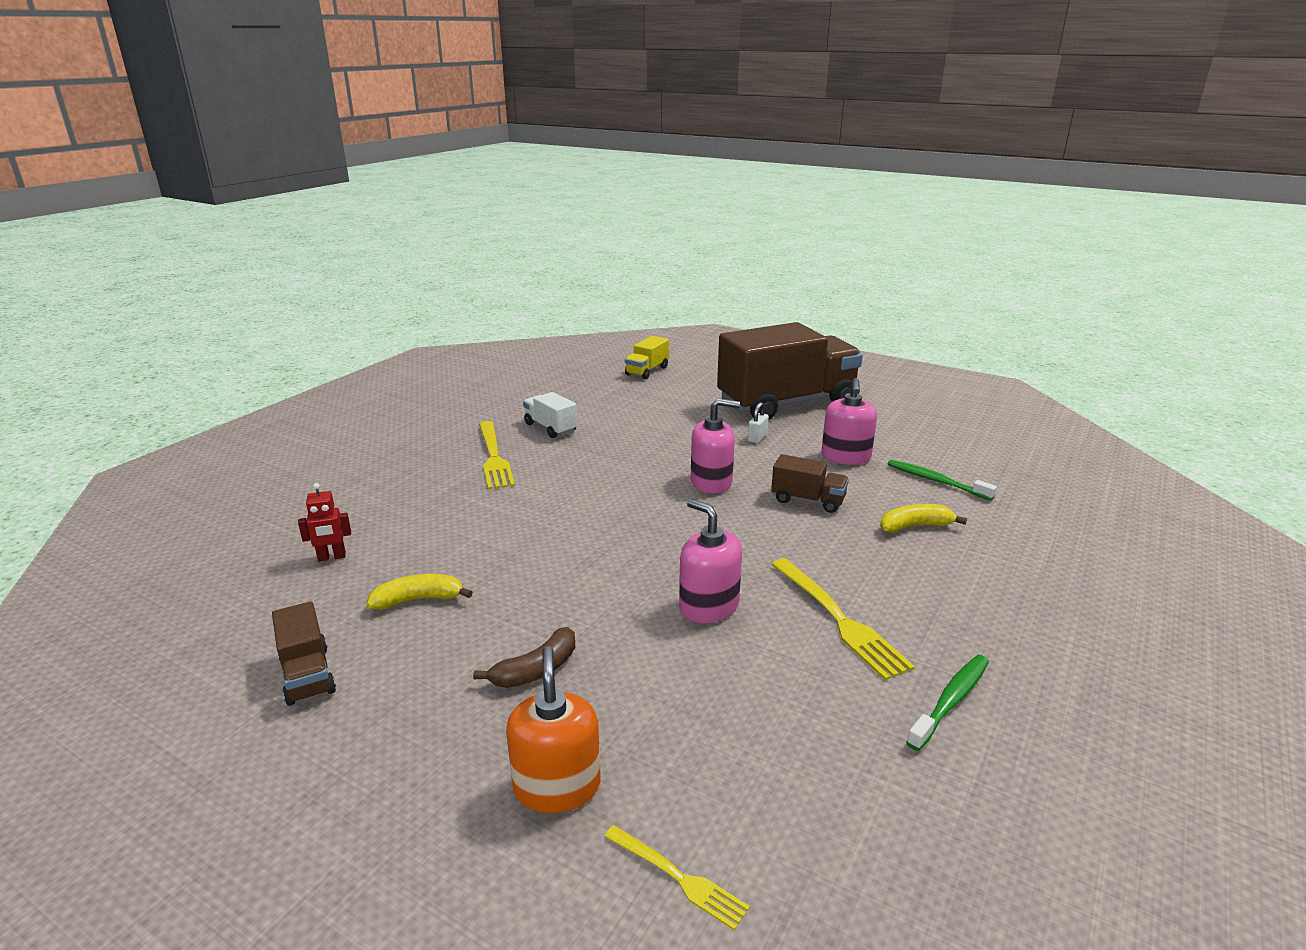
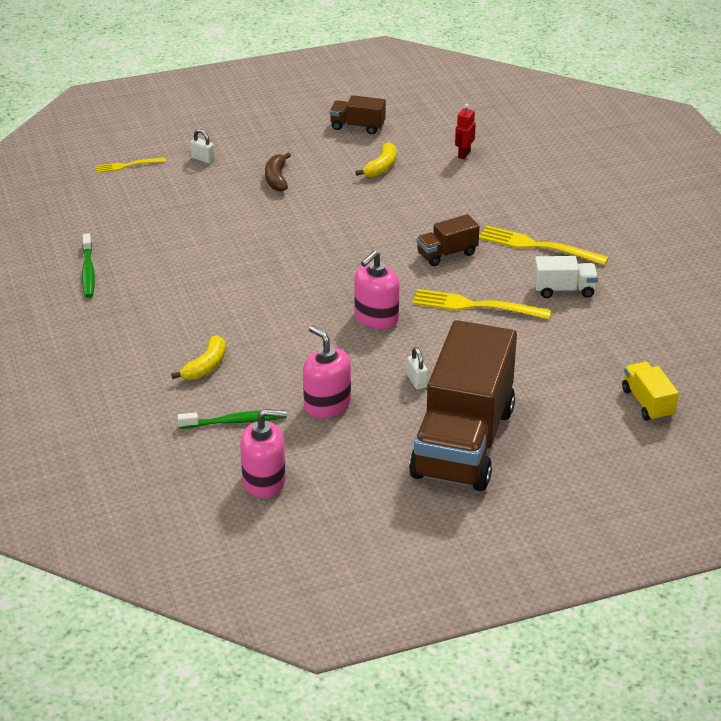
camera: 130 degrees right, 10 degrees up
(557, 786) = (203, 159): orange soap dispenser -> white padlock
(708, 606) = (250, 245): pink soap dispenser -> pink soap dispenser (264, 481)
(808, 500) = (296, 344): brown truck -> brown truck (447, 254)
(840, 620) = (178, 277): yellow fork -> yellow fork (475, 306)

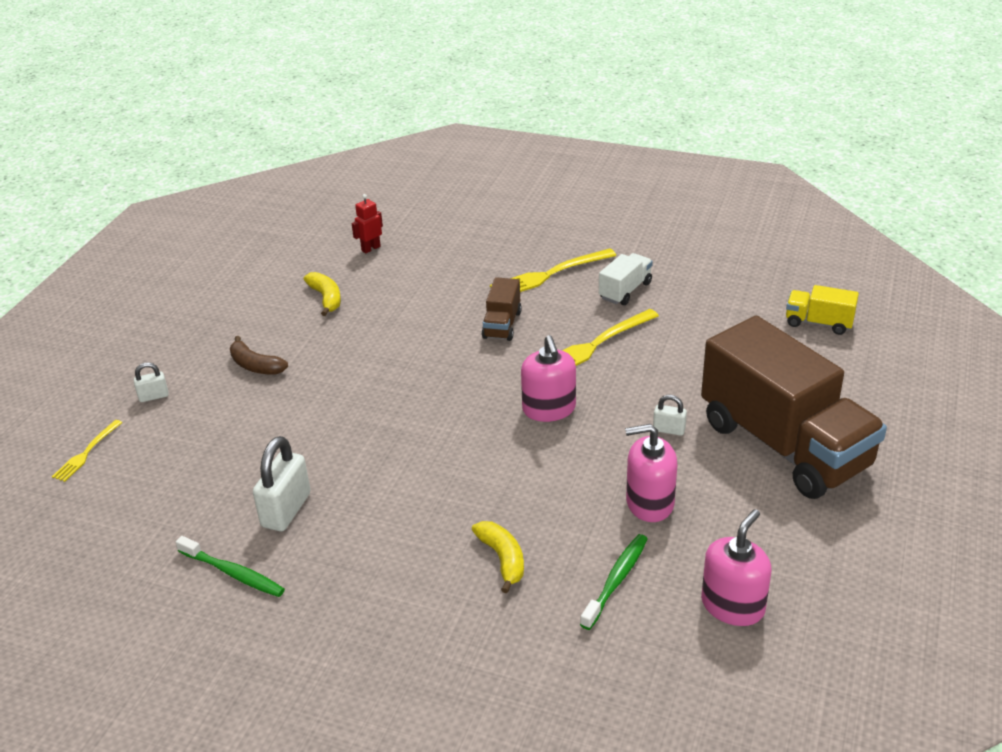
camera: 50 degrees left, 0 degrees up
(159, 262) = (286, 510): none -> white padlock
(357, 126) = (245, 282): brown truck -> none
(464, 154) = (370, 248): red robot -> red robot turned 75 degrees clockwise

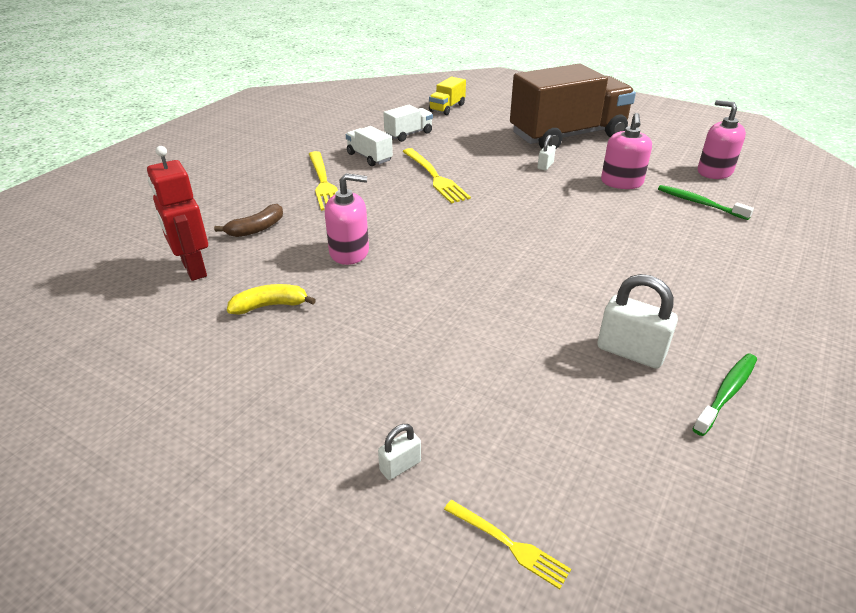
camera: 80 degrees left, 0 degrees up
(153, 396) = (400, 466): white padlock -> white padlock turned 60 degrees clockwise
(255, 366) = (374, 366): brown banana -> brown banana (256, 229)
(370, 248) = (193, 269): red robot -> red robot, size x1.83
(502, 325) = (384, 211): brown truck -> none
(502, 559) = (684, 242): yellow banana -> none
(549, 409) = (509, 204): pink soap dispenser -> pink soap dispenser (349, 252)
(707, 306) = (408, 134): none -> white truck

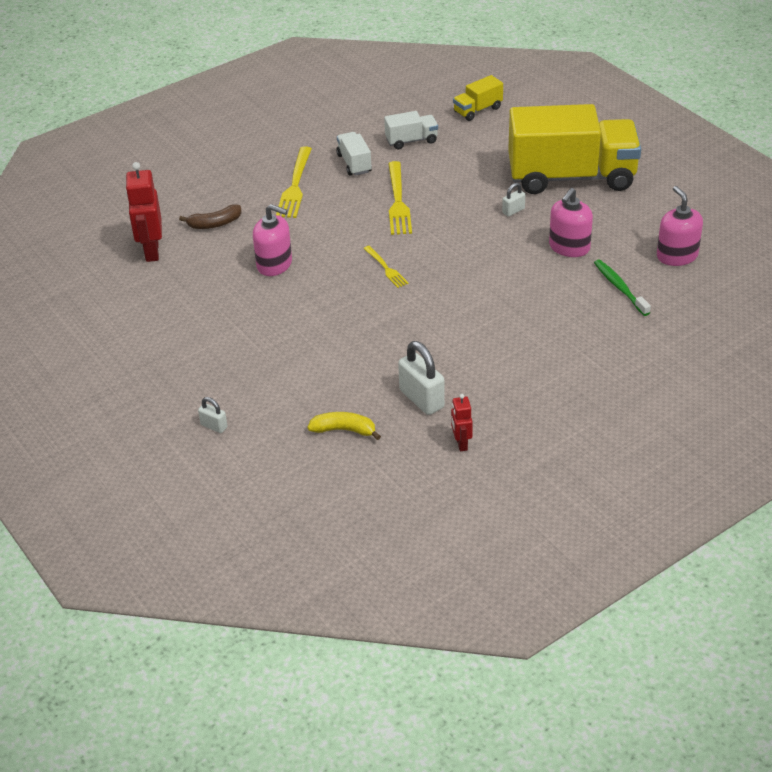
camera: 25 degrees right, 5 degrees up
(270, 306) = (191, 297): yellow banana -> yellow banana (344, 430)
(400, 466) = (214, 426): white padlock -> white padlock turned 45 degrees clockwise
(509, 544) = (247, 482): yellow fork -> yellow fork (386, 268)
(567, 136) = (571, 177): brown truck -> yellow truck
(726, 393) = (461, 444): green toothbrush -> red robot

